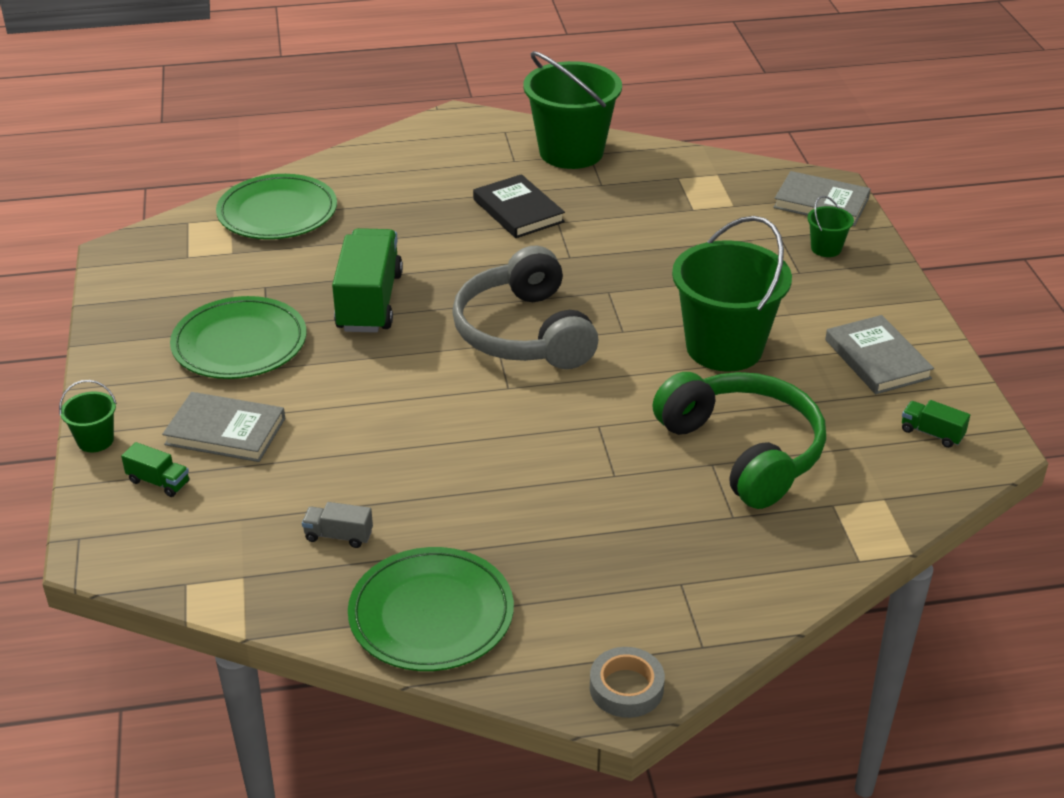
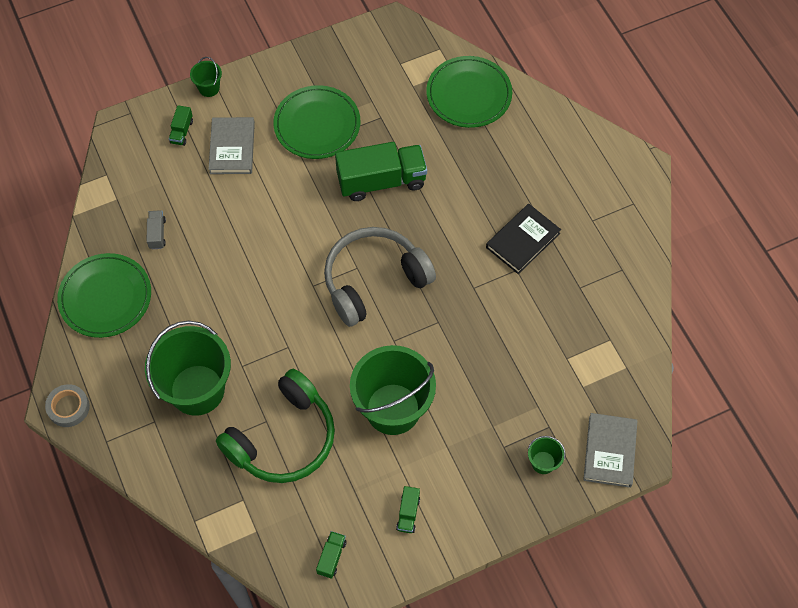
camera: 75 degrees right, 25 degrees up
(571, 152) = (619, 256): green bucket -> green bucket (197, 390)
(877, 359) = (408, 513): grey book -> green truck

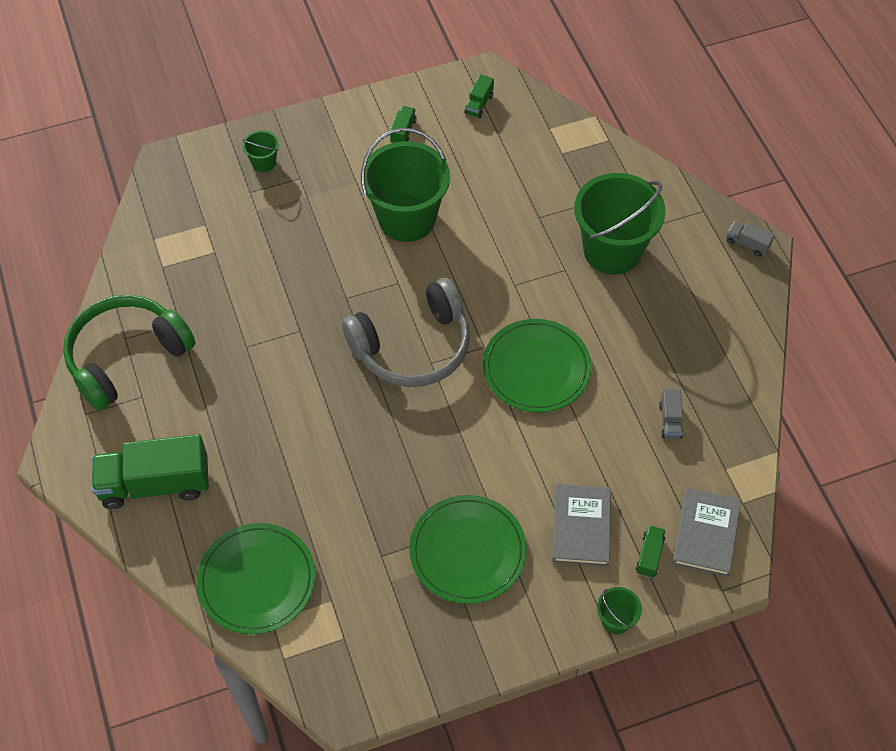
camera: 175 degrees left, 5 degrees down
(68, 407) = (747, 244): grey tape -> grey truck
(105, 297) = (723, 351): green plate -> green plate (536, 368)
(283, 438) = (522, 201): green headphones -> green headphones (127, 357)
(381, 181) = (390, 466): green truck -> green truck (155, 484)
(522, 240) = (231, 379): black book -> none
(610, 451) = (195, 167): grey book -> grey book (706, 534)

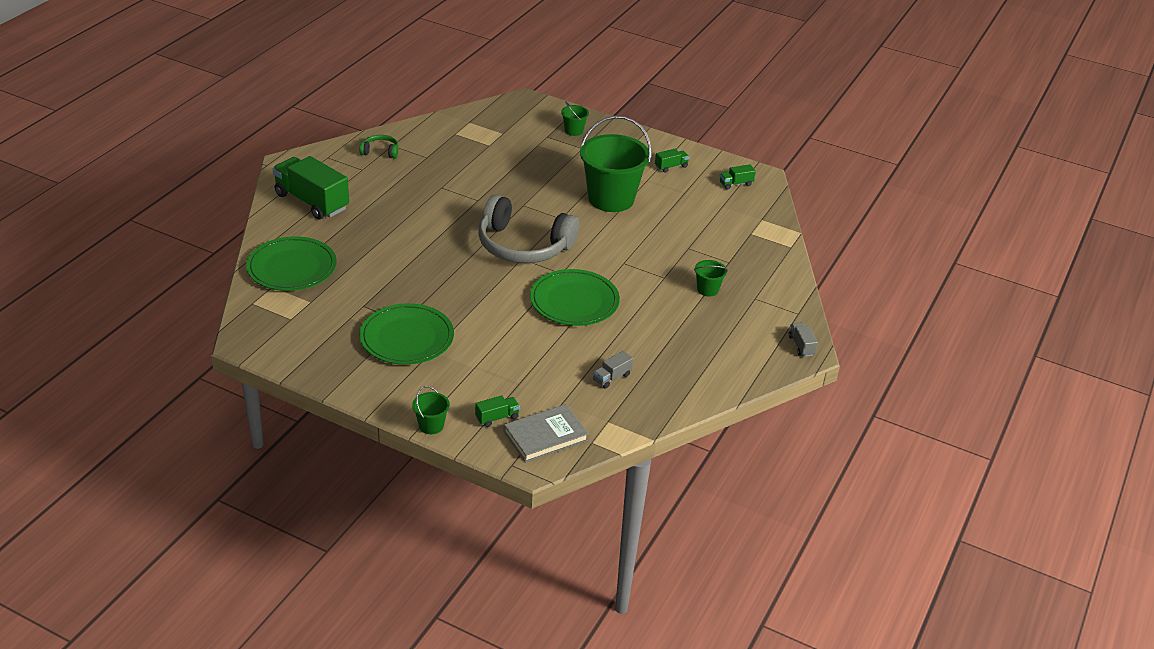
camera: 45 degrees right, 20 degrees down
(127, 357) = (380, 152): green headphones -> green headphones, size x0.43
(581, 527) = (482, 377): grey book -> none
(612, 250) = (707, 289): green bucket -> green bucket, size x0.43

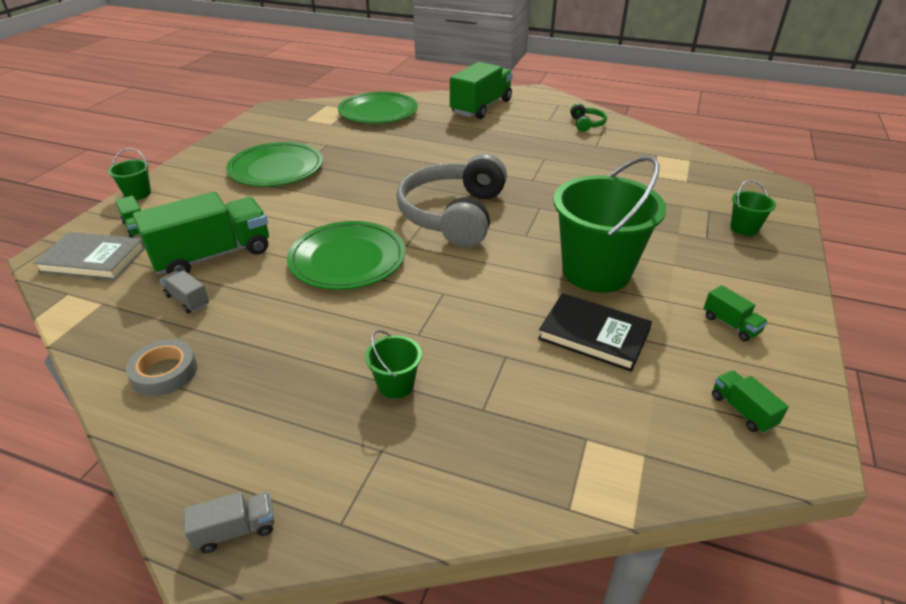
camera: 85 degrees right, 0 degrees up
(545, 436) = (93, 260): grey book -> grey book turned 45 degrees counterclockwise
(554, 369) = (213, 256): none -> green truck
(673, 214) = (594, 335): none -> black book
(688, 381) = (164, 372): none -> grey tape

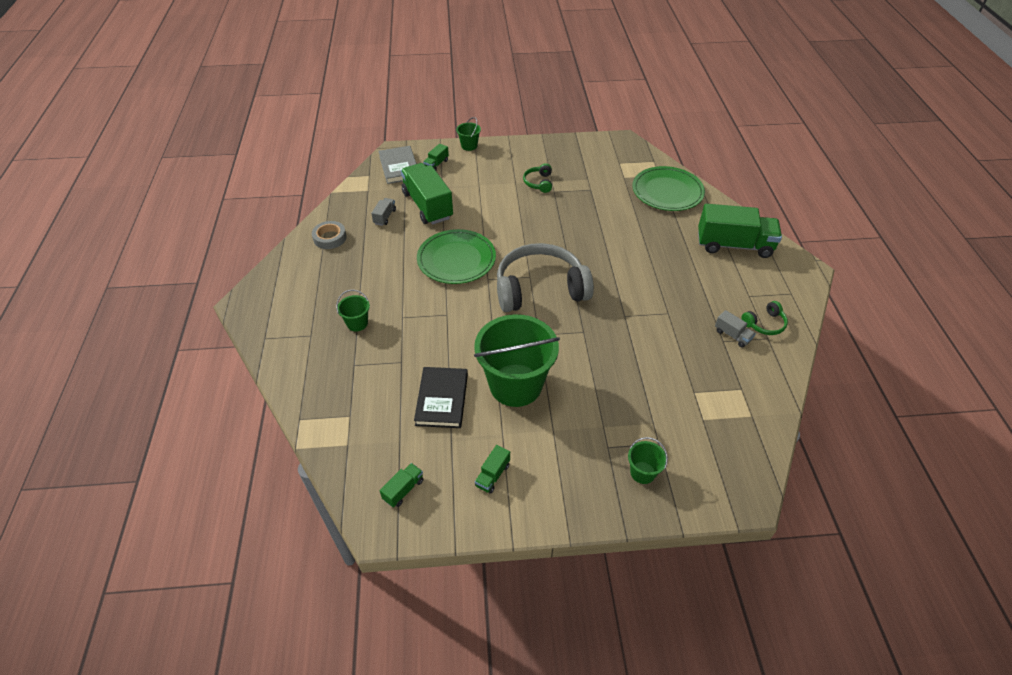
camera: 65 degrees right, 10 degrees up
(213, 256) = (427, 205): green truck -> green truck turned 150 degrees counterclockwise
(235, 530) = (251, 307): grey truck -> grey truck (732, 335)
(276, 168) = (539, 183): green plate -> green headphones

